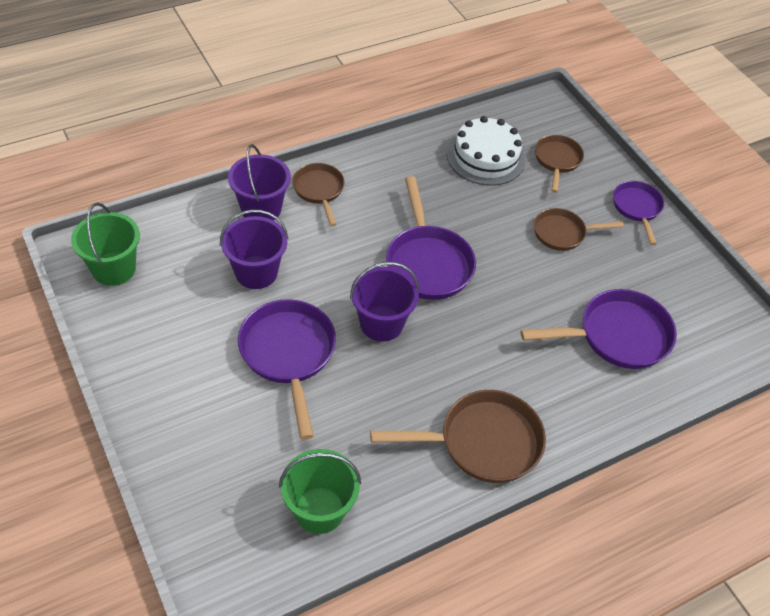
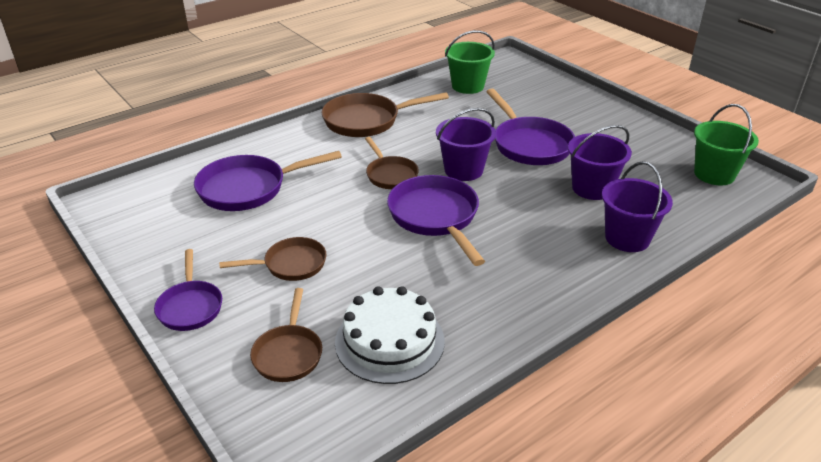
camera: 175 degrees right, 15 degrees down
(319, 190) = (579, 265): brown pan -> brown pan (390, 175)

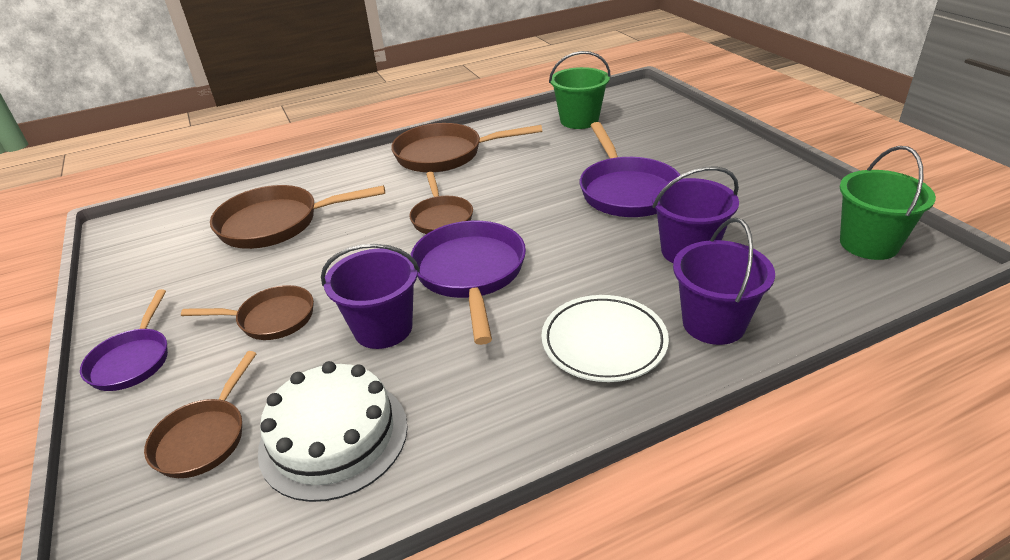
camera: 15 degrees right, 0 degrees up
(248, 188) = (276, 224): purple pan -> brown pan
(463, 170) = (531, 217): purple bucket -> purple bucket (383, 328)
(556, 258) = (604, 342): none -> white plate

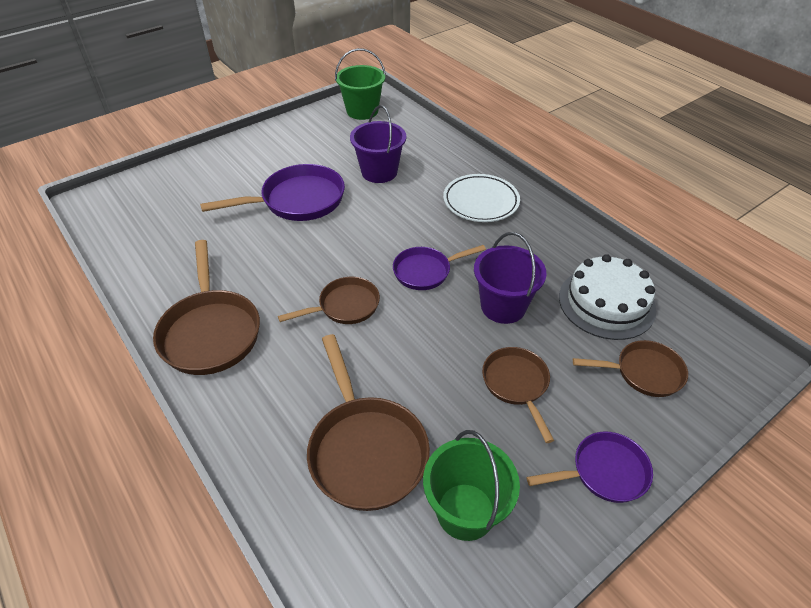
camera: 105 degrees left, 10 degrees up
(470, 273) = (425, 271): purple pan -> purple pan, size x0.62
(579, 120) = (149, 237): green bucket -> green bucket (465, 511)
(713, 323) = (450, 164): purple bucket -> none

